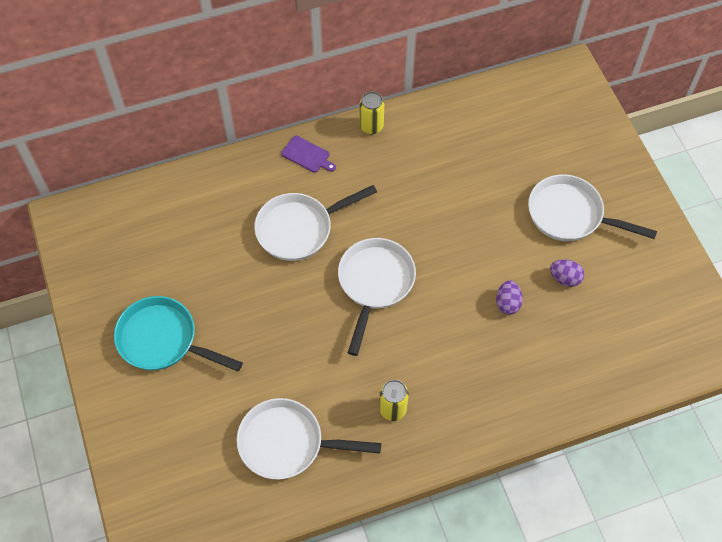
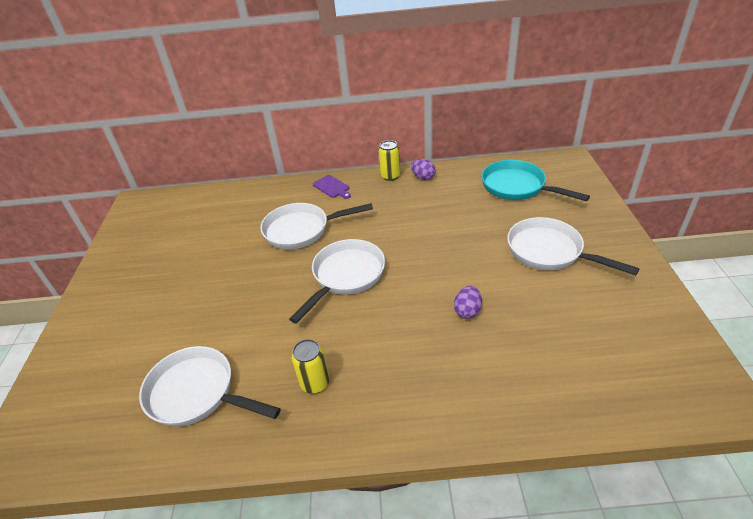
camera: 20 degrees right, 20 degrees down
(163, 340) = (147, 288): turquoise pan -> turquoise pan (517, 187)
(565, 278) = (533, 299): purple egg -> purple egg (423, 177)

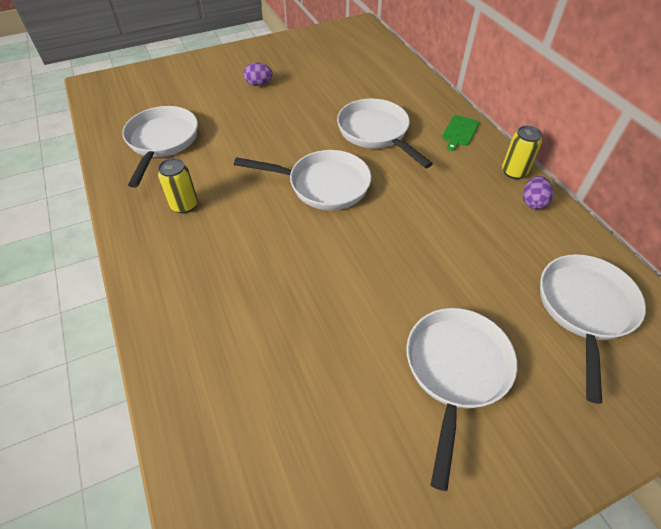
camera: 65 degrees right, 10 degrees up
(332, 187) = (459, 132): purple cutting board -> green cutting board
(467, 311) = (309, 298): purple egg -> purple egg (259, 84)
(517, 187) = (584, 309): turquoise pan -> white pan

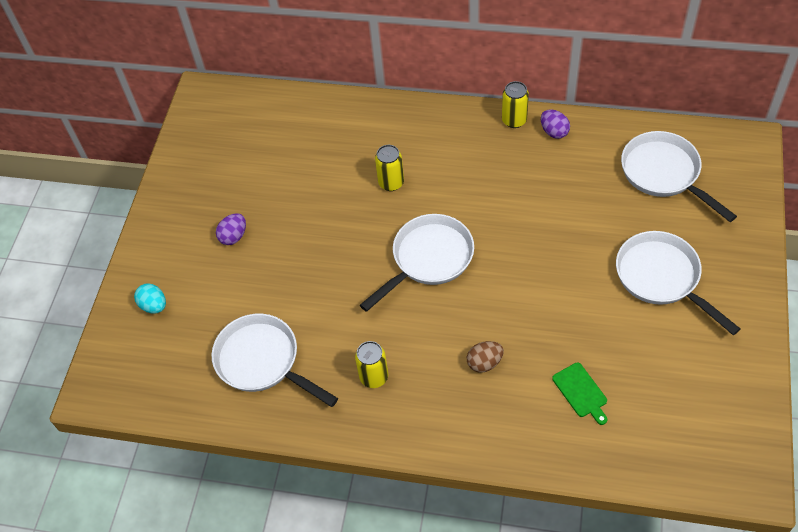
camera: 50 degrees left, 5 degrees up
(176, 77) = (154, 305): none -> turquoise egg
(244, 269) = (484, 363): none -> brown egg
(376, 133) = (391, 183): white pan -> yellow can
(459, 132) = (439, 123): green cutting board -> green cutting board (581, 392)

